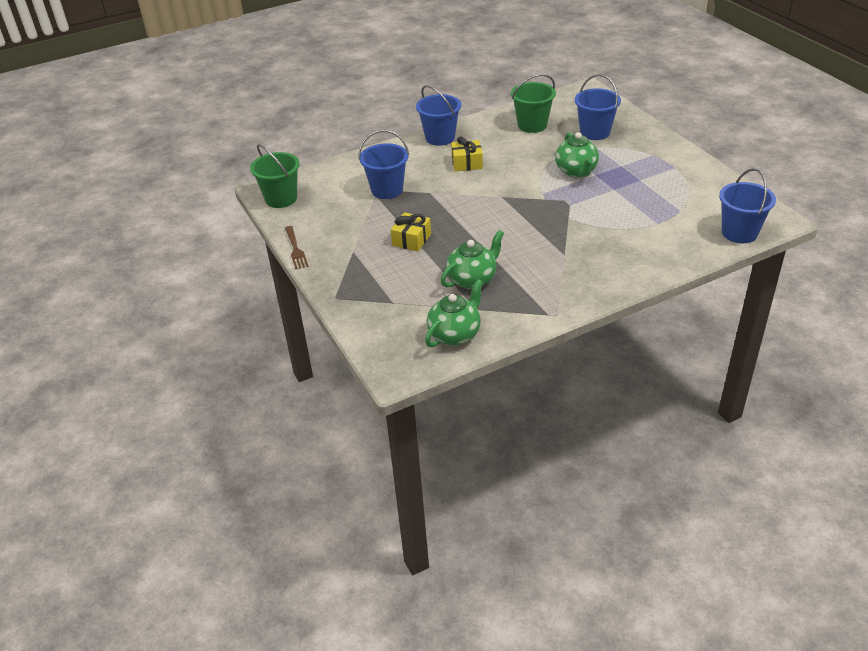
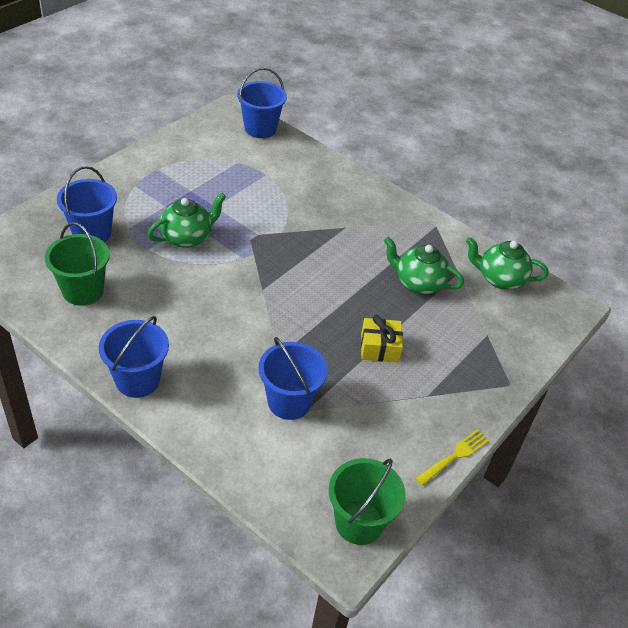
camera: 120 degrees left, 5 degrees up
(295, 249) = (455, 456): brown fork -> yellow fork
(467, 163) = (198, 336): yellow gift -> none

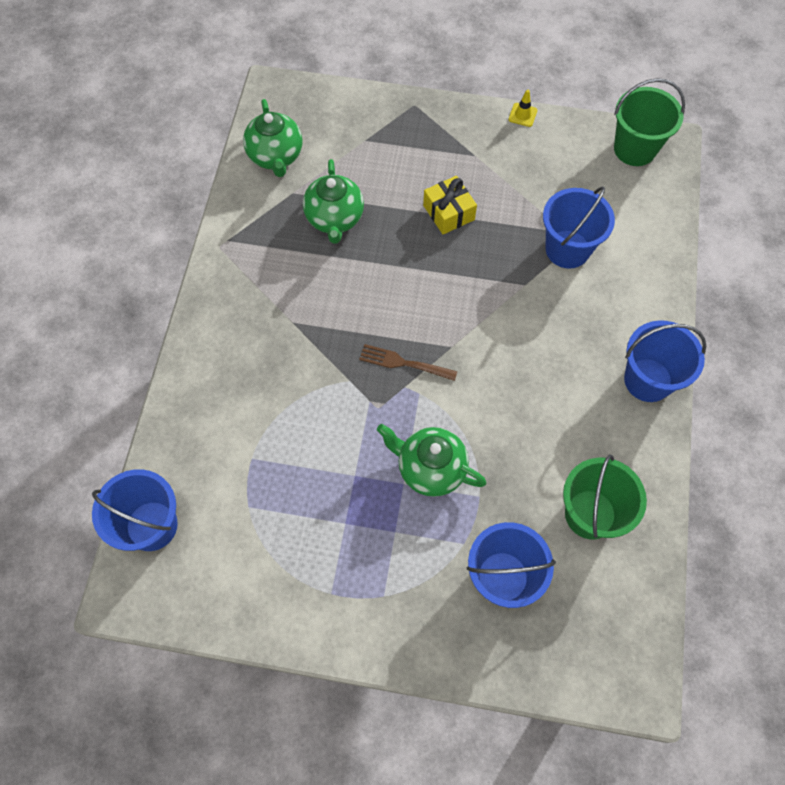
camera: 115 degrees left, 20 degrees up
(271, 261) = (404, 363): none -> brown fork
(455, 456) = (522, 115): yellow fork -> yellow traffic cone

